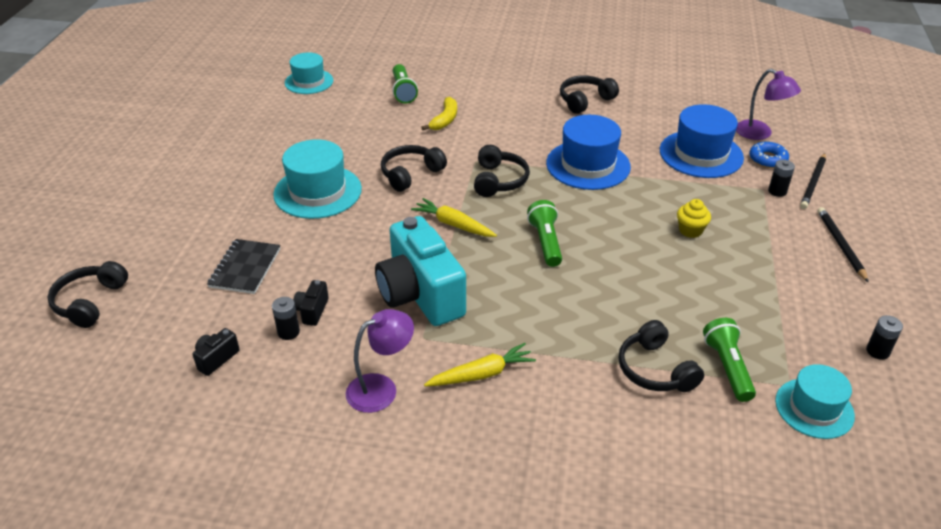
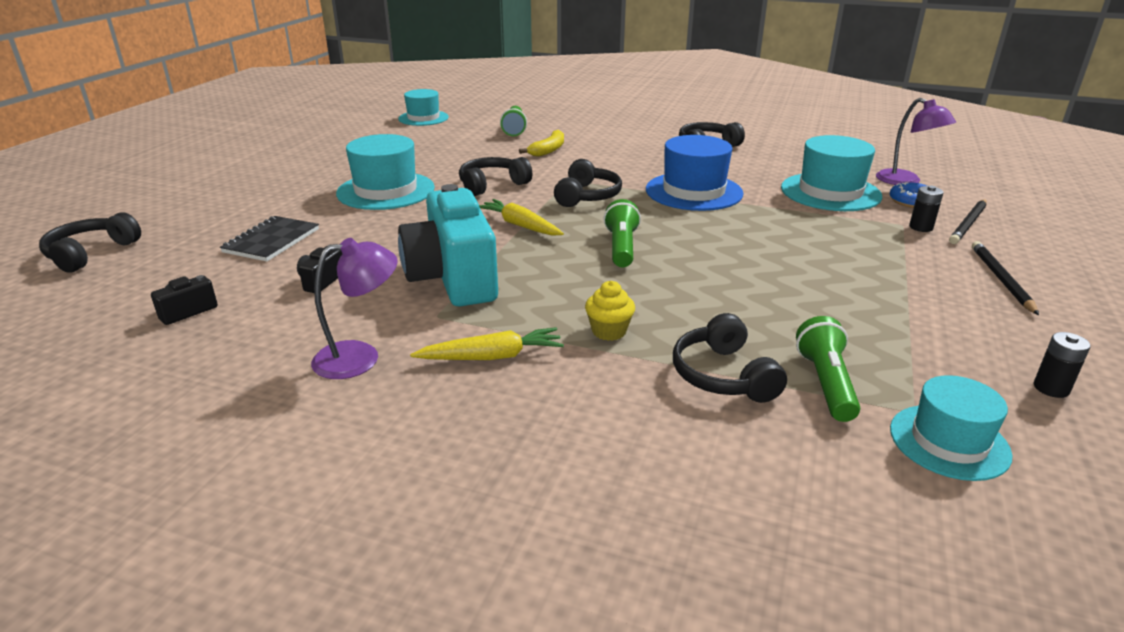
camera: 10 degrees right, 10 degrees down
(288, 332) = (283, 296): black battery -> none
(690, 230) = (803, 251): yellow cupcake -> yellow cupcake (609, 331)
(701, 154) = (830, 192): blue hat -> turquoise hat

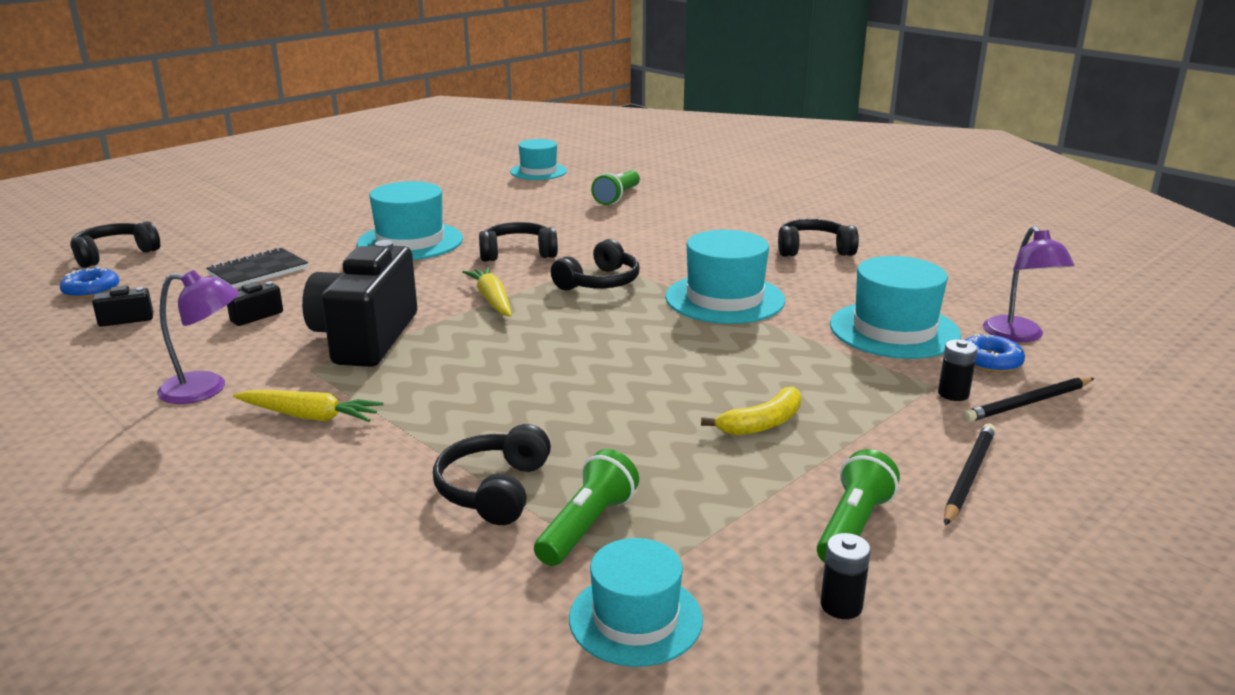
camera: 25 degrees right, 5 degrees down
(109, 292) = (91, 290): none -> blue donut
(453, 278) = (365, 338): turquoise camera -> black camera
(548, 150) = (623, 226): yellow banana -> yellow banana (762, 424)
(609, 331) = (442, 420): yellow cupcake -> none
(621, 247) = (564, 342): green flashlight -> green flashlight (853, 526)
(693, 191) = (724, 299): blue hat -> turquoise hat

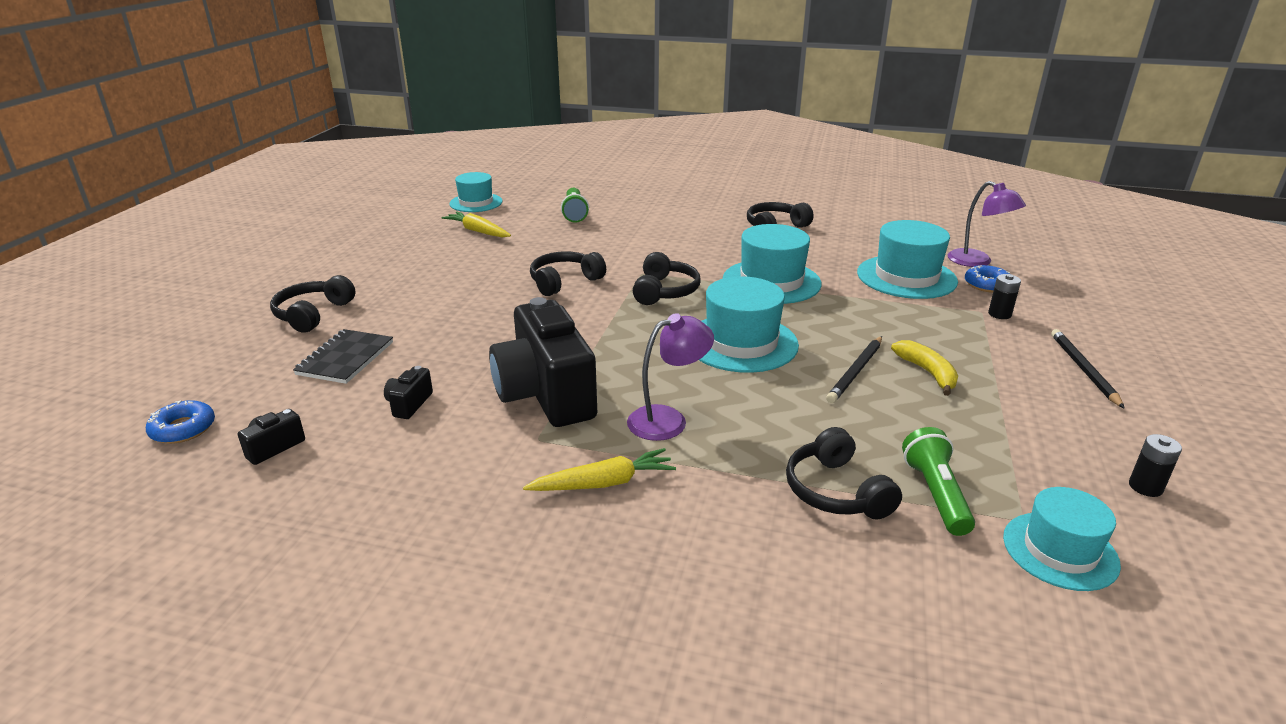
camera: 30 degrees left, 5 degrees up
(115, 254) = (152, 382): black headphones -> black headphones (313, 314)
(206, 389) = (469, 491): purple lamp -> purple lamp (668, 419)
(410, 241) = (454, 293): turquoise hat -> turquoise hat (741, 343)
(492, 300) = (603, 329): yellow carrot -> yellow carrot (478, 231)
(762, 424) = (928, 373): yellow banana -> yellow banana turned 45 degrees counterclockwise
(853, 526) = (1077, 429): green flashlight -> none
(1028, 403) = (1044, 308): black pencil -> black pencil (856, 372)

